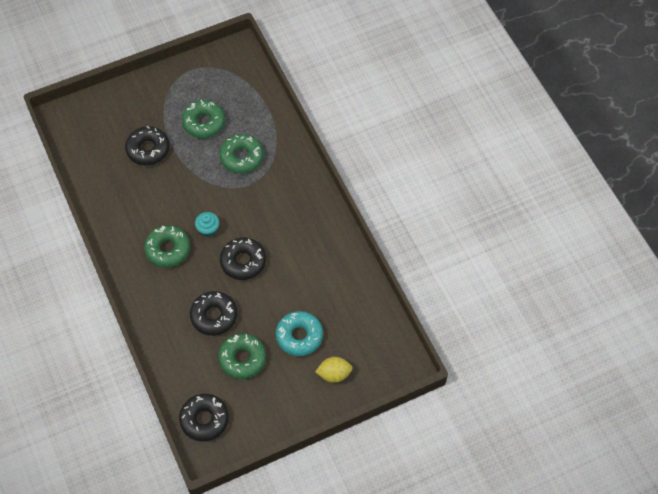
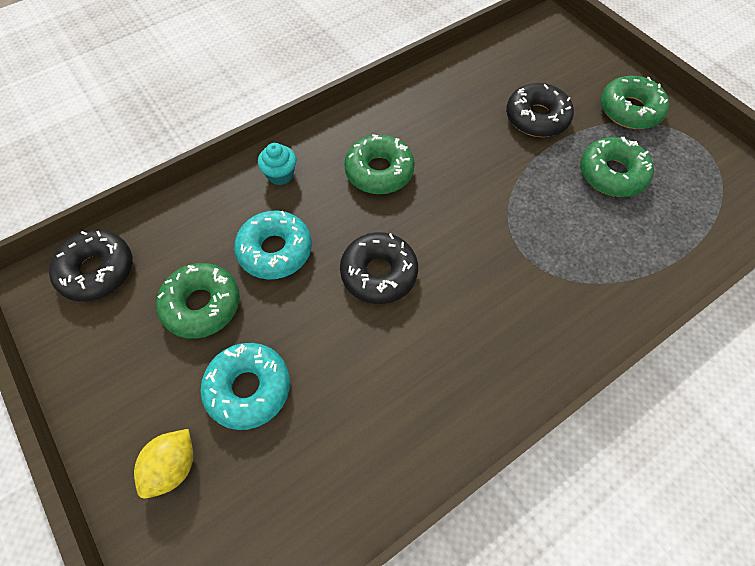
camera: 80 degrees right, 0 degrees up
(208, 229) = (425, 214): turquoise cupcake -> turquoise cupcake (280, 175)
(214, 316) = (275, 250): black donut -> turquoise donut
(242, 157) = (571, 235): green donut -> green donut (630, 110)
(334, 374) = (173, 467): yellow lemon -> yellow lemon turned 45 degrees clockwise

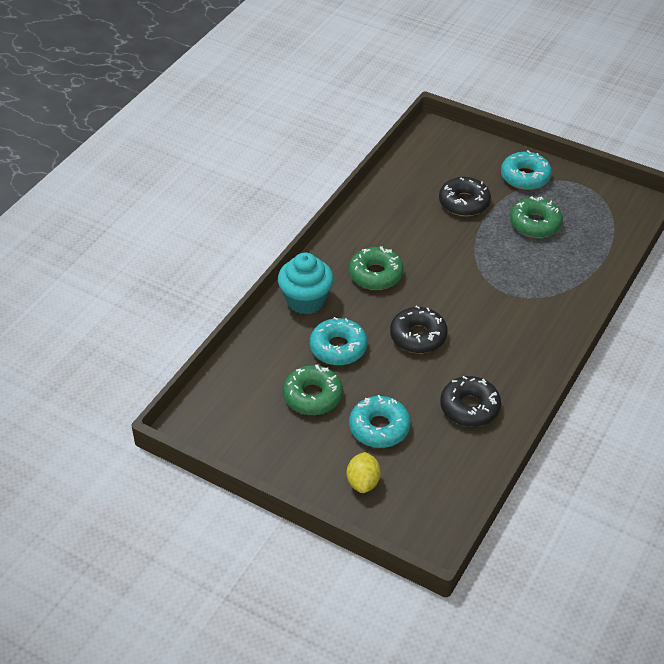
camera: 25 degrees left, 15 degrees down
(97, 271) = (221, 404): black donut -> black donut (469, 407)
(280, 175) = (306, 300): turquoise cupcake -> turquoise cupcake, size x1.83
(630, 110) = (525, 177): green donut -> turquoise donut

